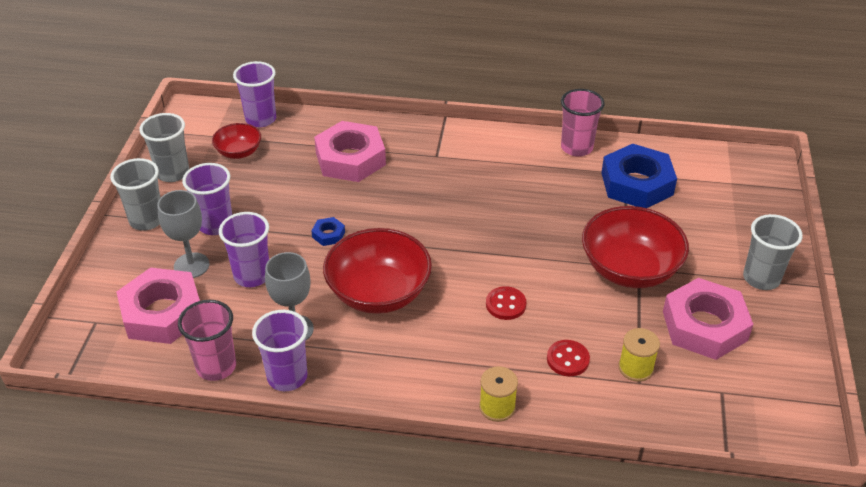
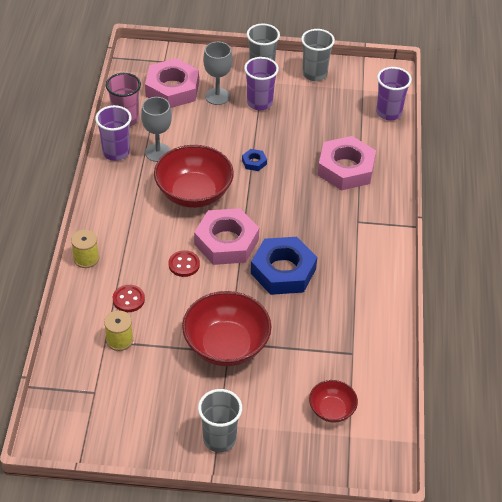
camera: 85 degrees right, 5 degrees up
(239, 152) = (344, 105): red bowl -> red bowl (332, 410)
(252, 276) = (208, 127): purple cup -> none
(576, 148) = (384, 318): pink cup -> none
(636, 183) = (338, 360): blue nut -> blue nut (283, 271)
(704, 326) = (163, 390): pink nut -> pink nut (226, 242)

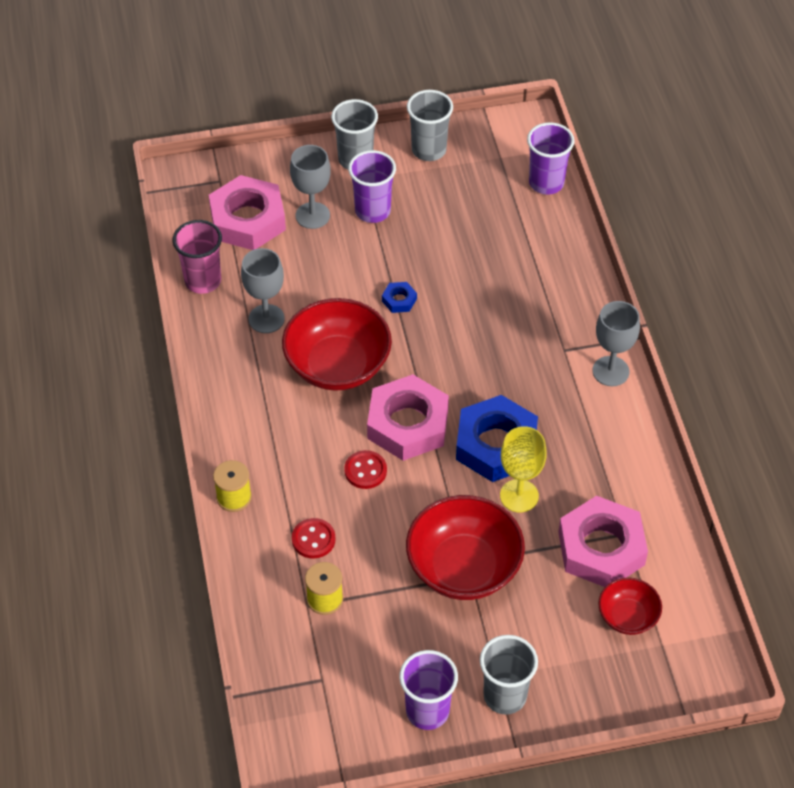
camera: 15 degrees left, 5 degrees up
(116, 152) = (210, 333): purple cup -> purple cup (427, 711)
(285, 308) = (519, 496): none -> yellow goblet
(346, 169) = (521, 278): pink nut -> pink nut (601, 548)
(386, 243) = (610, 371): none -> grey goblet

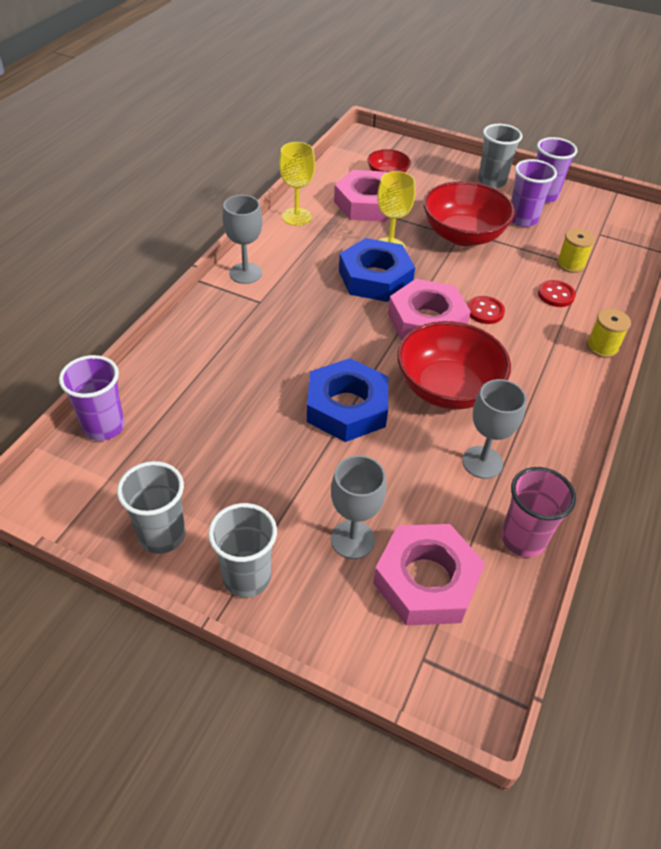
camera: 145 degrees left, 5 degrees down
(372, 211) = (288, 504): purple cup -> purple cup (522, 219)
(399, 300) = (347, 407): blue nut -> blue nut, size x2.38
(647, 475) = (296, 217): none -> yellow goblet

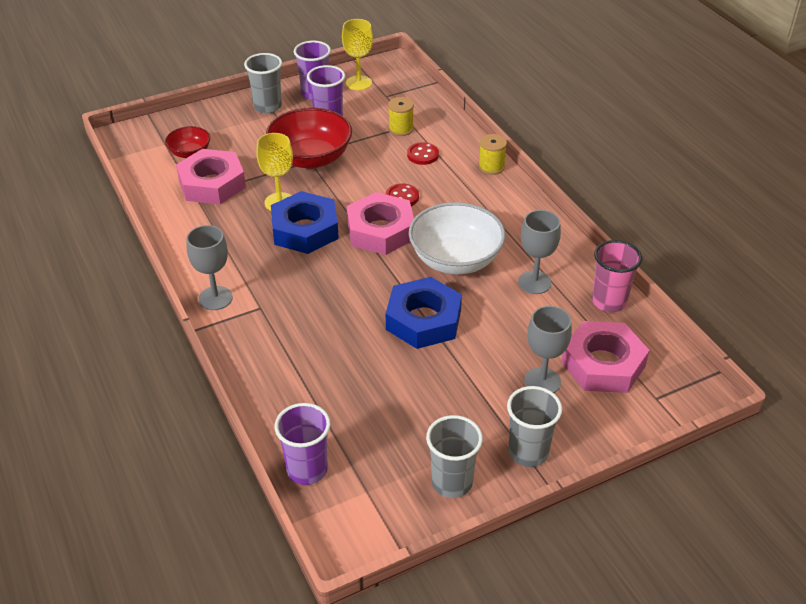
camera: 50 degrees left, 5 degrees down
(296, 217) = (179, 231): yellow goblet -> yellow goblet (358, 83)
(447, 388) = (455, 260): red bowl -> white bowl

